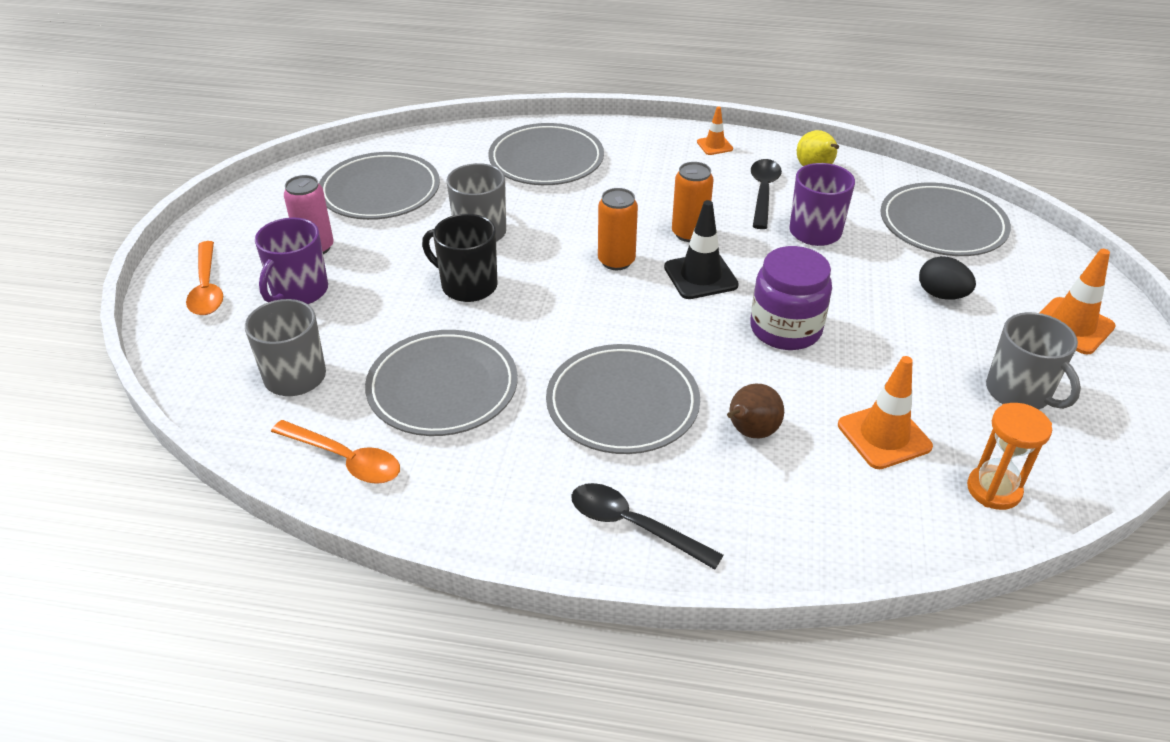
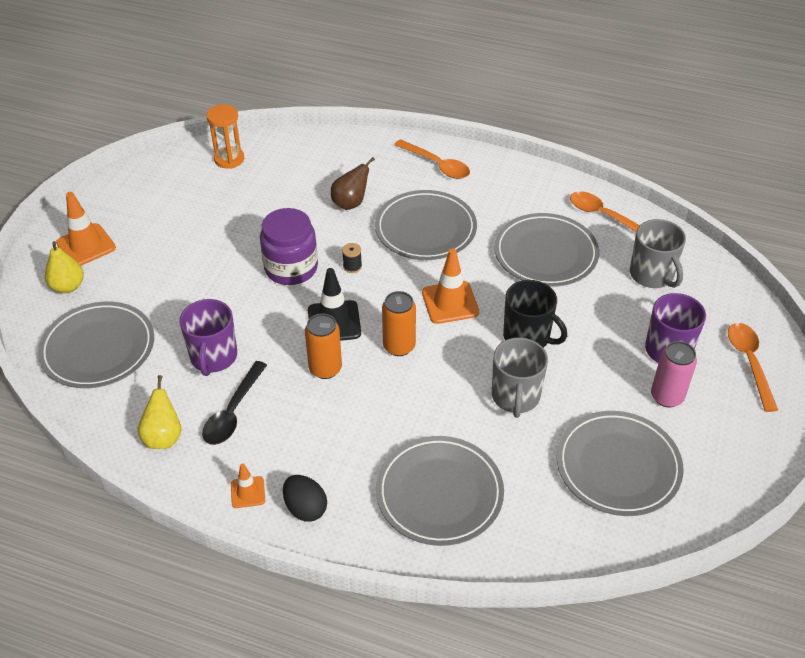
camera: 170 degrees left, 5 degrees up
(632, 525) = (437, 165): black spoon -> orange spoon
(706, 340) = (352, 266): none -> black spool
(884, 436) = (270, 192): orange traffic cone -> orange traffic cone (450, 302)
(941, 295) = (156, 281): black egg -> black egg (305, 508)
(1019, 392) = (166, 207): grey mug -> none
(1040, 278) = (68, 286): none -> yellow pear

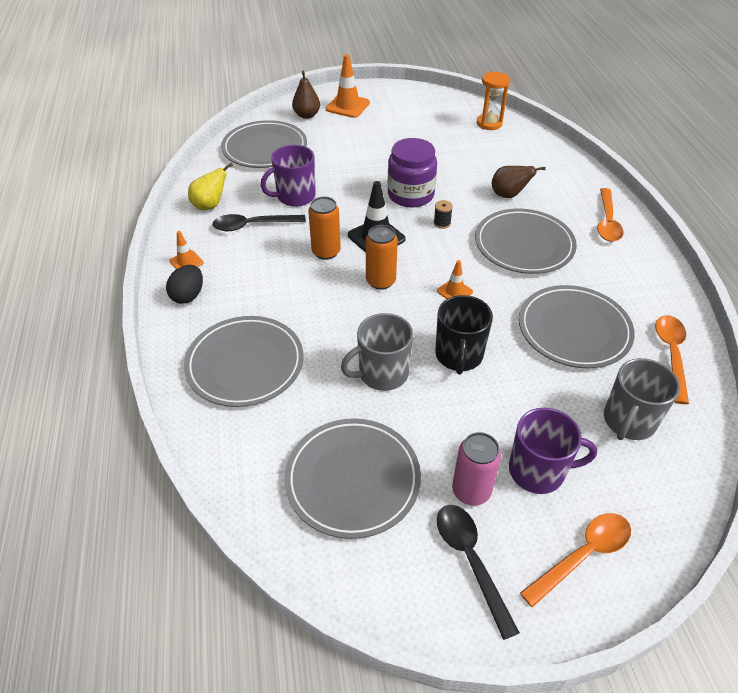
camera: 60 degrees right, 0 degrees up
(68, 286) = (307, 115): yellow pear -> brown pear
(450, 302) = (454, 291): orange traffic cone -> orange traffic cone, size x0.57
(725, 426) = (470, 560): none -> black spoon

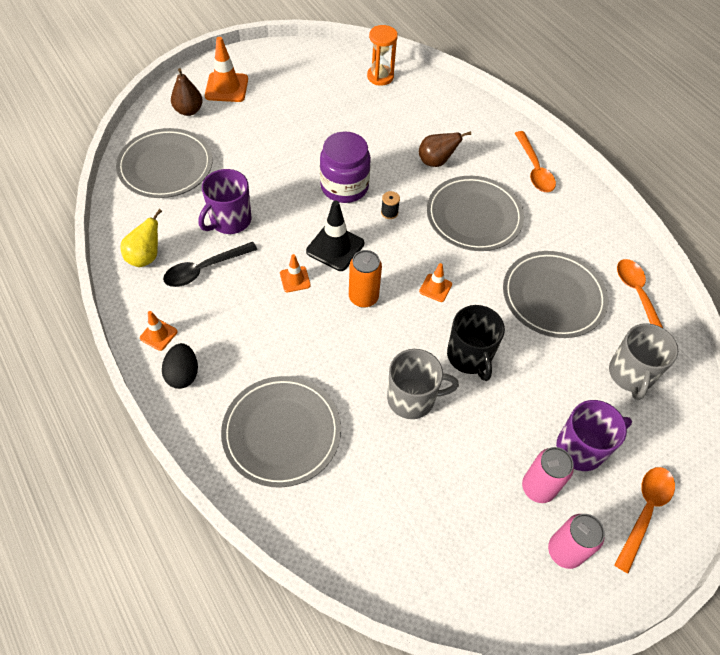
camera: 25 degrees left, 10 degrees up
(326, 252) = (295, 279): orange can -> orange traffic cone
(352, 480) = (437, 515): grey plate -> none
(382, 373) = (412, 398): grey mug -> grey mug turned 135 degrees counterclockwise
(470, 560) = (564, 551): black spoon -> pink can

